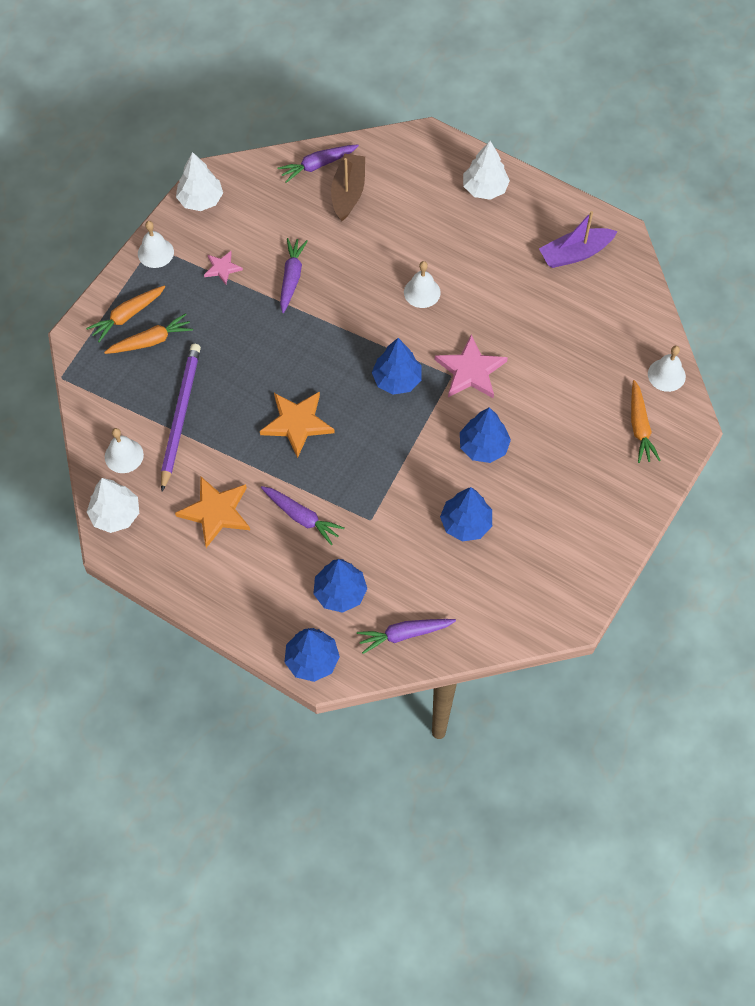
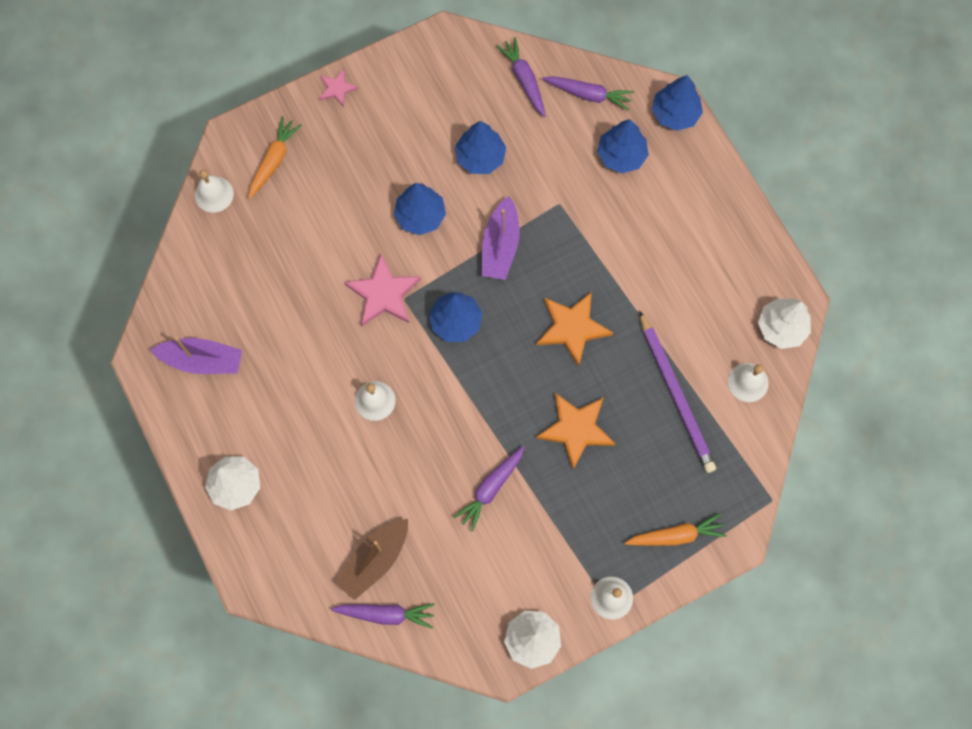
camera: 150 degrees left, 10 degrees up
(151, 341) = (665, 493): orange carrot -> none
(180, 415) = (676, 395): purple pencil -> purple pencil turned 60 degrees counterclockwise
(216, 512) = (690, 282): orange star -> orange star (576, 429)
(222, 268) = (553, 539): pink star -> pink star (337, 89)
(301, 517) = (617, 237): purple carrot -> purple carrot (524, 80)
(399, 457) = (500, 246): none -> purple boat

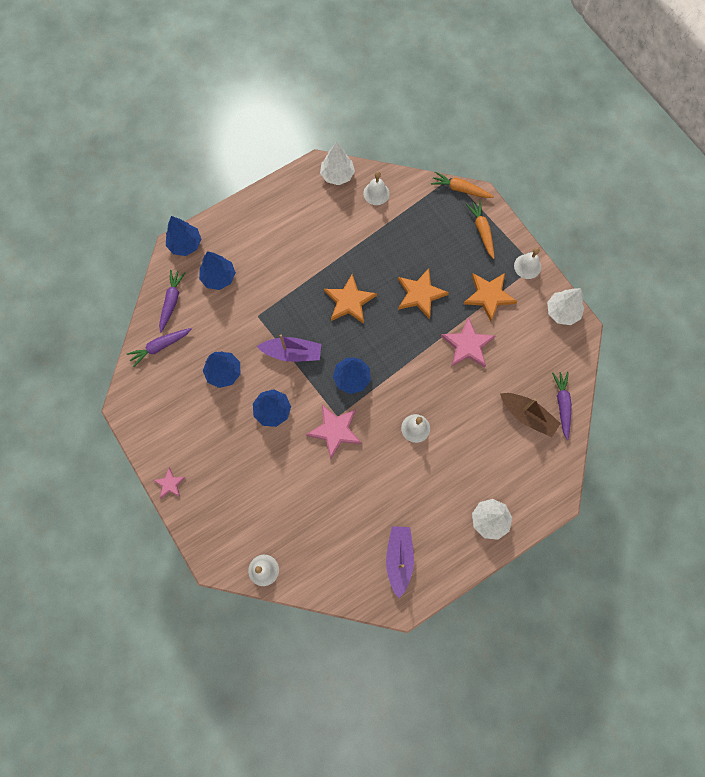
camera: 95 degrees left, 0 degrees up
(274, 160) = (232, 526): orange carrot -> orange carrot (460, 189)
(491, 488) = (467, 345): purple carrot -> pink star
(566, 531) = (489, 296): none -> orange star
(676, 395) = (389, 235): purple pencil -> none

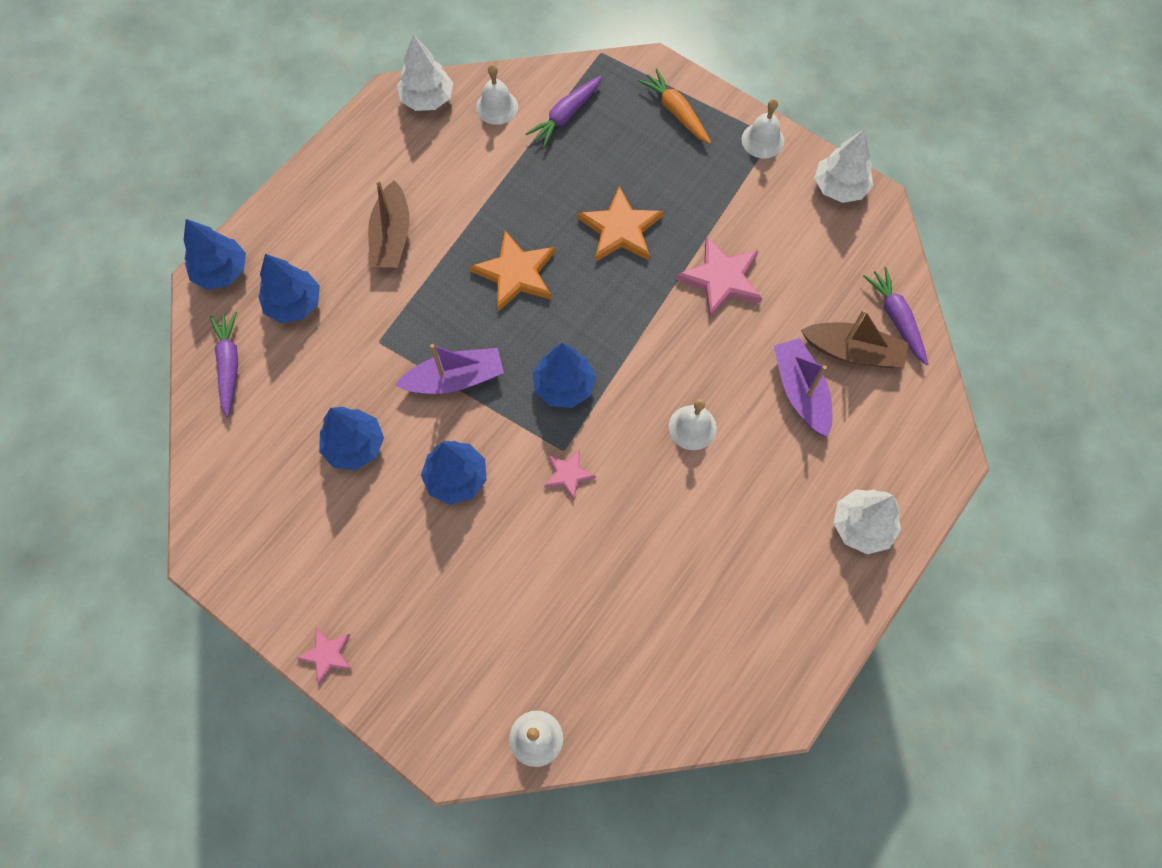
camera: 20 degrees left, 5 degrees down
(160, 347) = (234, 441): purple carrot -> purple carrot (566, 116)
(287, 255) = (392, 237): none -> brown boat
(335, 430) = (568, 474): pink star -> pink star, size x0.56
(399, 559) = (747, 637): purple boat -> purple boat (800, 391)
(460, 189) = (620, 64): orange carrot -> none
(489, 296) = (724, 199): orange star -> none

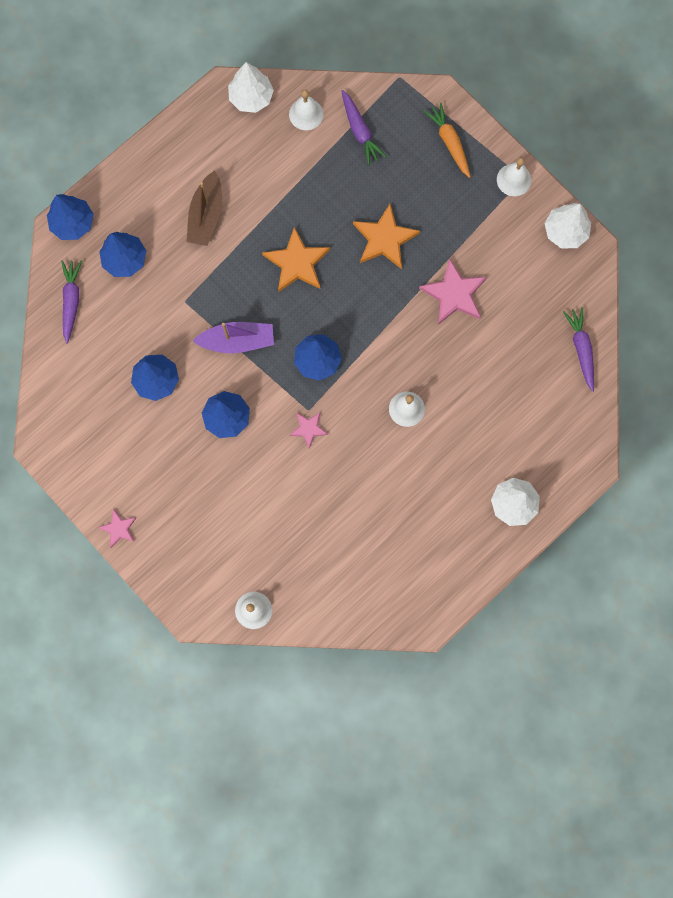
camera: 10 degrees right, 10 degrees up
(566, 116) = (360, 131): purple carrot -> purple carrot turned 75 degrees counterclockwise
(800, 391) = (493, 395): purple boat -> none
(853, 352) = (541, 370): brown boat -> none

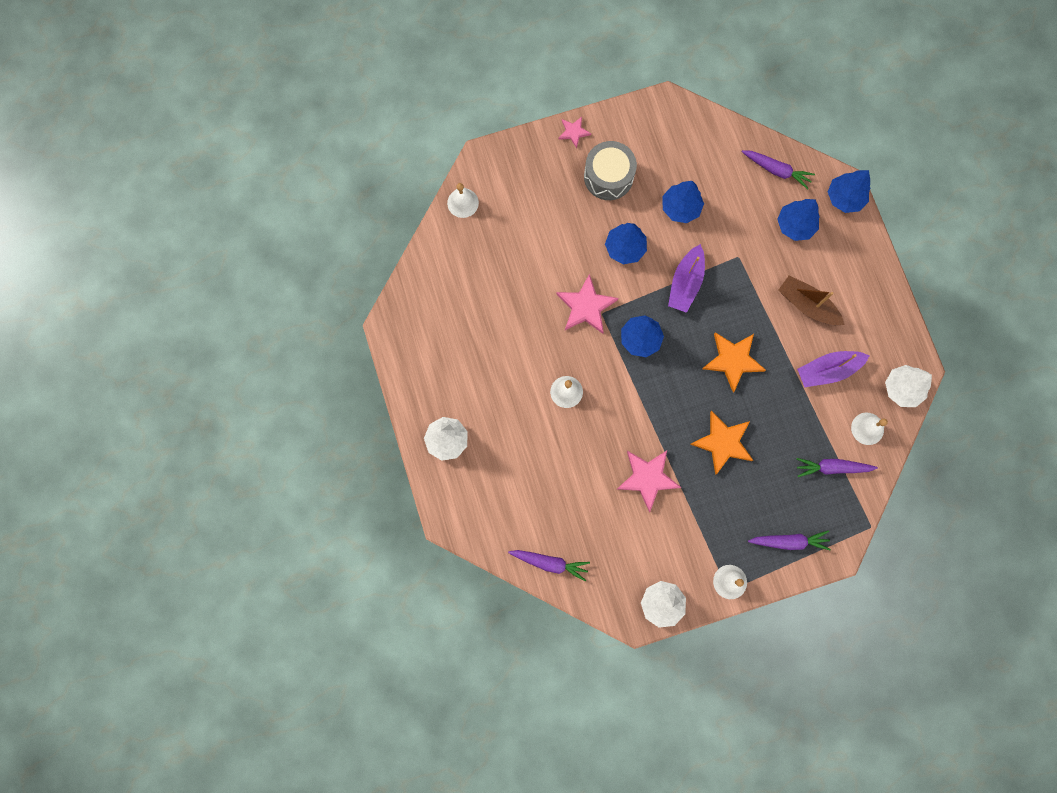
camera: 115 degrees right, 0 degrees up
(154, 469) = (608, 177): none -> grey drum
(265, 171) = (827, 370): none -> purple boat
(308, 429) = (586, 306): pink star -> pink star, size x1.80
(449, 142) = (789, 541): orange carrot -> purple carrot

